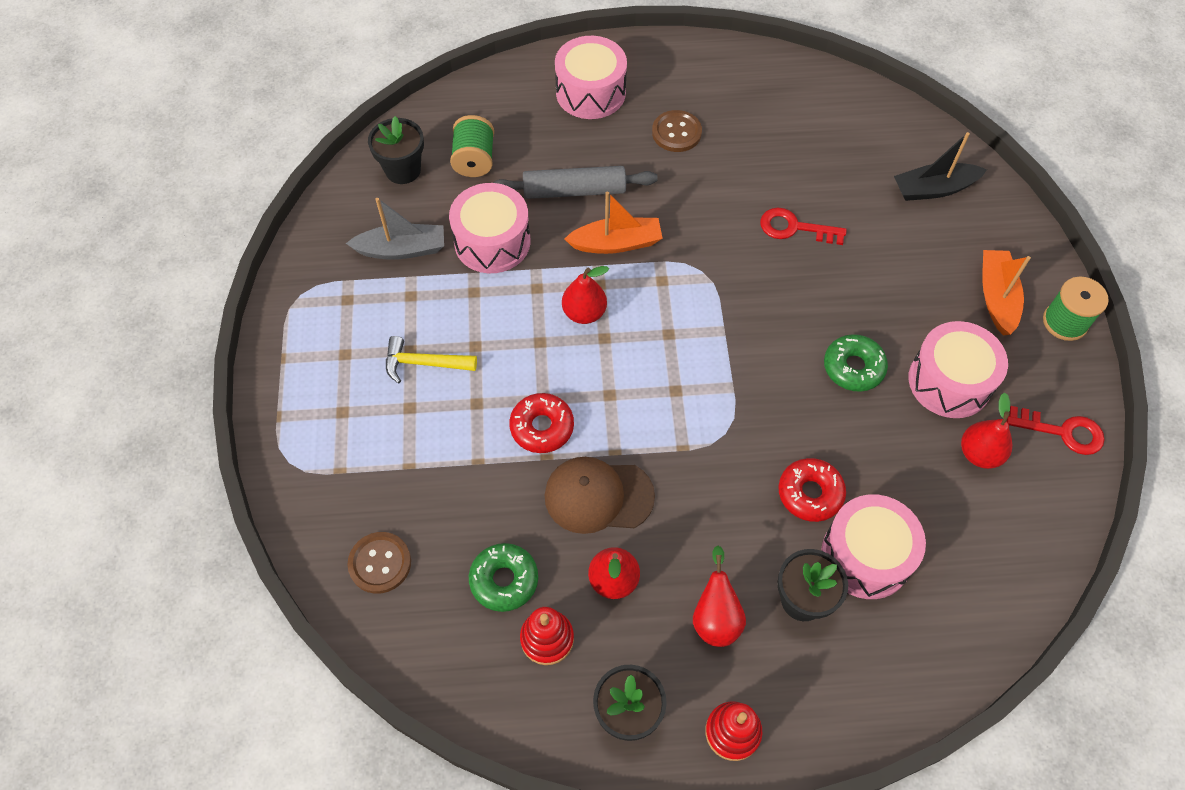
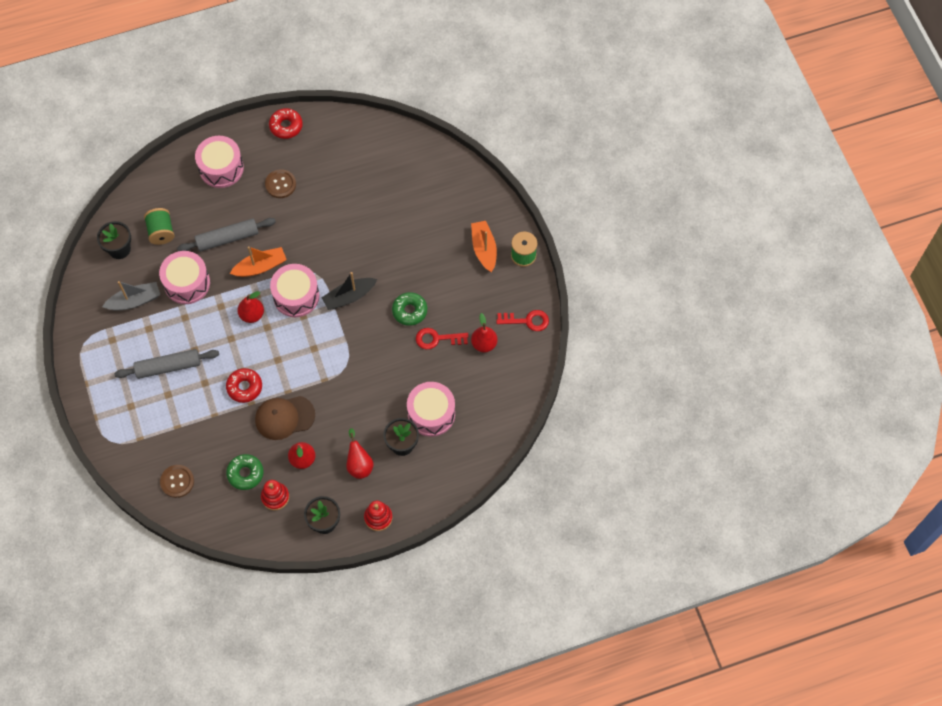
camera: 15 degrees left, 5 degrees up
(424, 363) = (168, 367): yellow hammer -> grey rolling pin
(795, 228) = (363, 232): red key -> red key (437, 339)
(810, 493) = (397, 388): red donut -> red donut (286, 126)
(933, 189) = (440, 187): black boat -> black boat (349, 297)
(949, 381) = (463, 306): pink drum -> pink drum (296, 296)

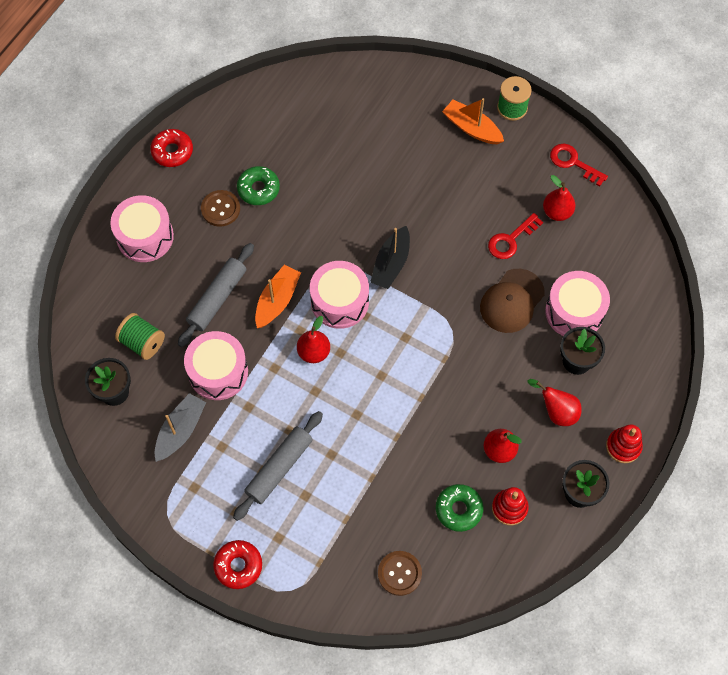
camera: 40 degrees left, 0 degrees up
(244, 387) = (375, 427): red donut -> red donut (238, 566)
(284, 417) = (442, 425): brown cap -> brown cap (512, 301)
(409, 311) = (460, 234): green donut -> green donut (258, 189)
(527, 321) = (573, 163): red key -> red key turned 105 degrees counterclockwise

